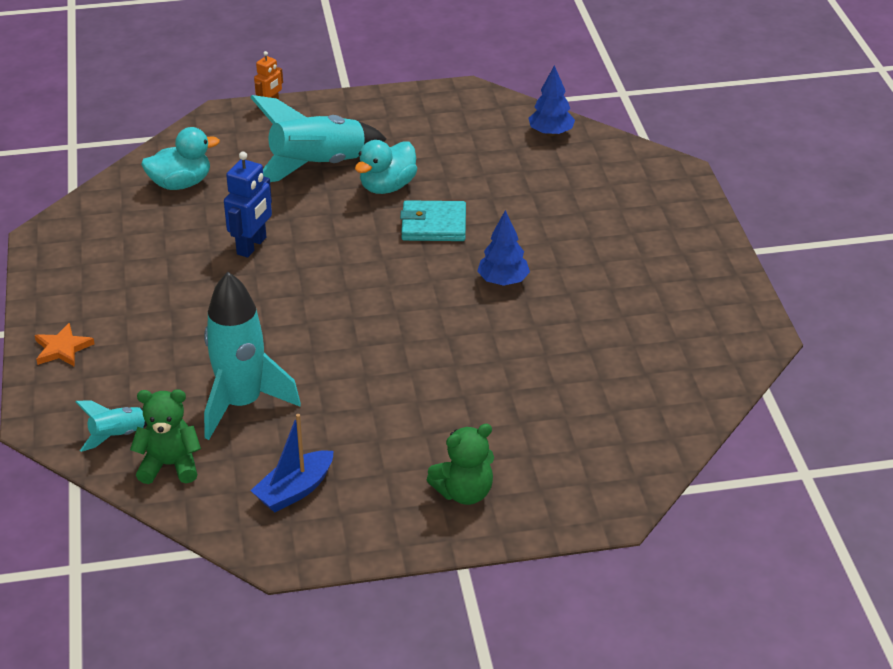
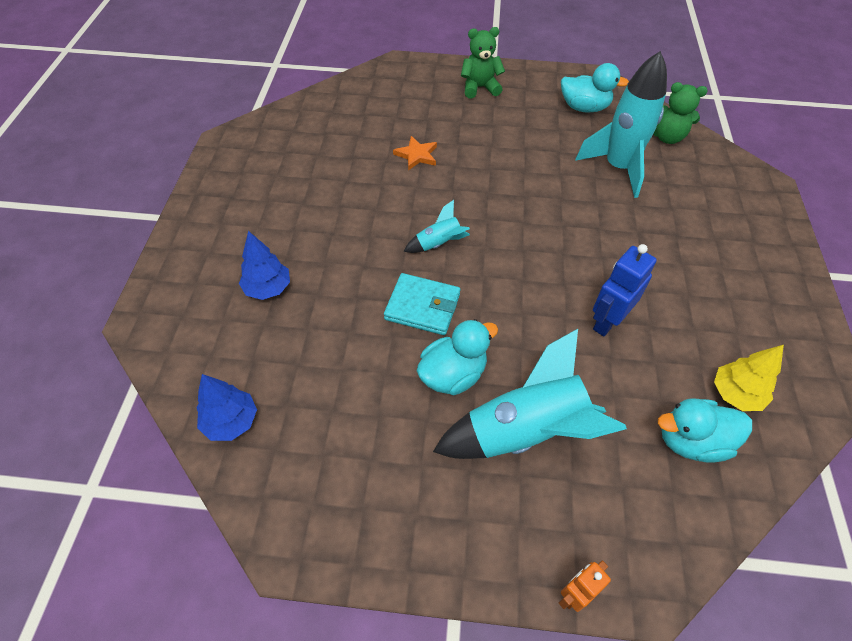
camera: 165 degrees left, 15 degrees up
(62, 349) = (770, 243): orange star -> orange star (417, 155)
(118, 436) = (707, 163): turquoise rocket -> turquoise rocket (438, 244)
(137, 217) = (735, 394): none -> yellow tree
(295, 490) = (584, 108): blue boat -> turquoise duck
(503, 281) = (386, 228): blue tree -> blue tree (268, 288)

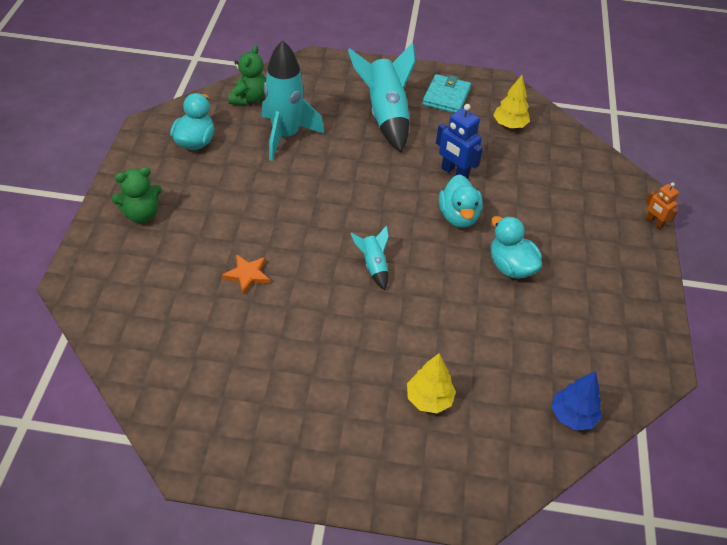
camera: 90 degrees left, 5 degrees down
(268, 288) = (429, 399): blue tree -> yellow tree
(422, 306) = (445, 281): turquoise wallet -> turquoise wallet (446, 97)
(479, 88) = (142, 214): green teddy bear -> green teddy bear turned 105 degrees counterclockwise
(525, 431) = (552, 231): turquoise rocket -> turquoise rocket (385, 115)
(691, 441) = (546, 152): turquoise duck -> turquoise duck (458, 216)

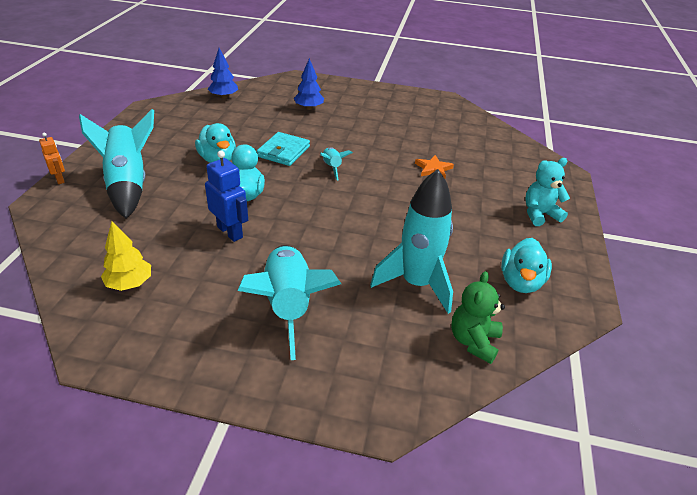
camera: 175 degrees left, 10 degrees down
(142, 214) = (539, 214): green teddy bear -> turquoise teddy bear
(429, 399) = (309, 108): yellow tree -> blue tree
(446, 97) = (192, 331): turquoise wallet -> turquoise wallet (284, 152)
(582, 221) = (128, 184): none -> turquoise rocket

